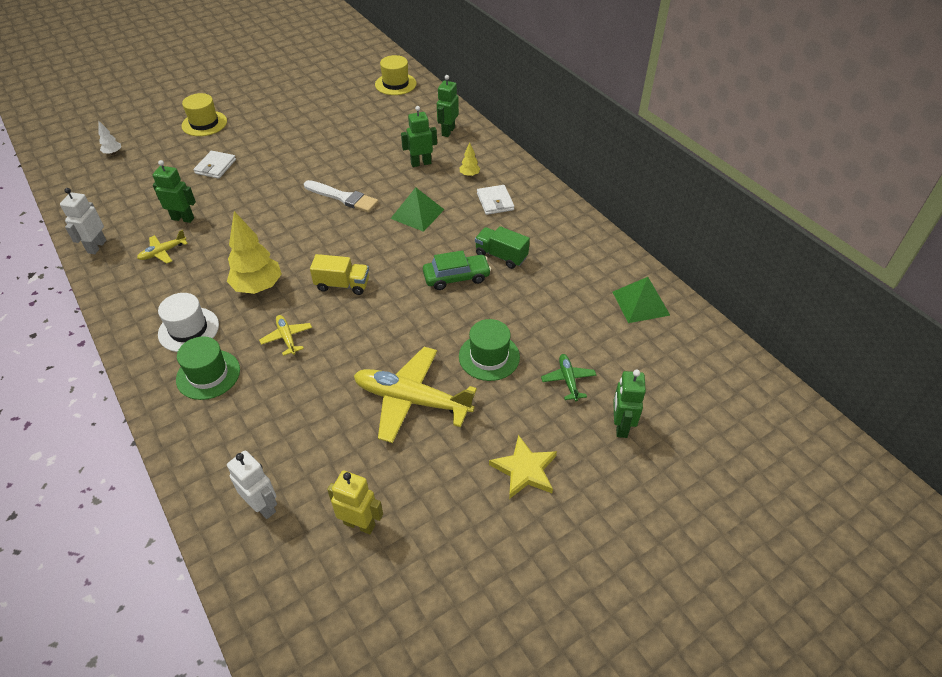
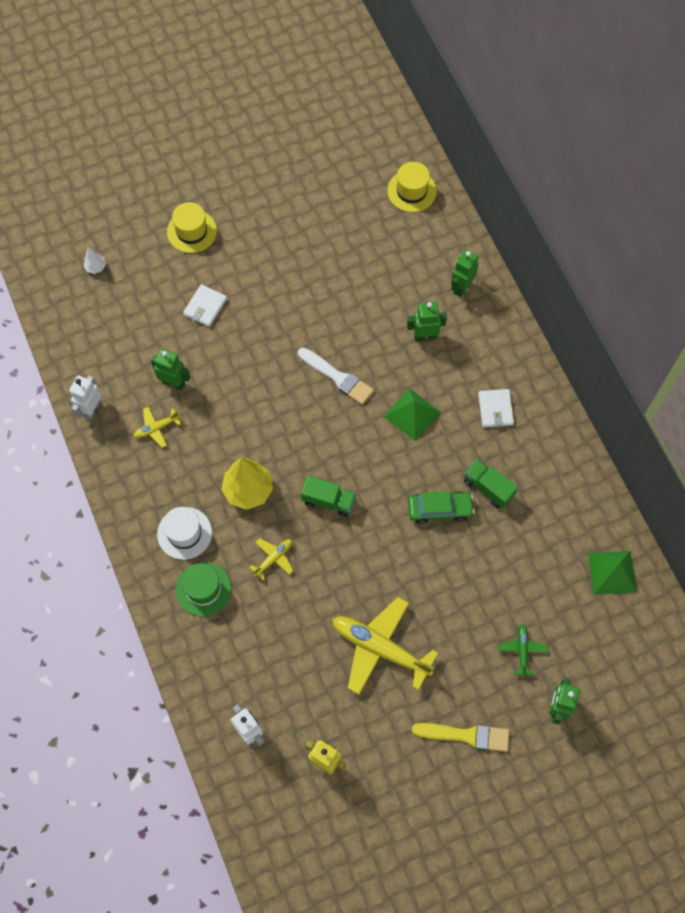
camera: 10 degrees right, 20 degrees up
(287, 338) = (274, 558): yellow plane -> yellow plane turned 60 degrees clockwise
(342, 285) = (328, 501): yellow truck -> green truck
(469, 175) = (475, 363): yellow tree -> none
(489, 357) = (455, 612): green hat -> none
(524, 470) = (465, 735): yellow star -> yellow brush

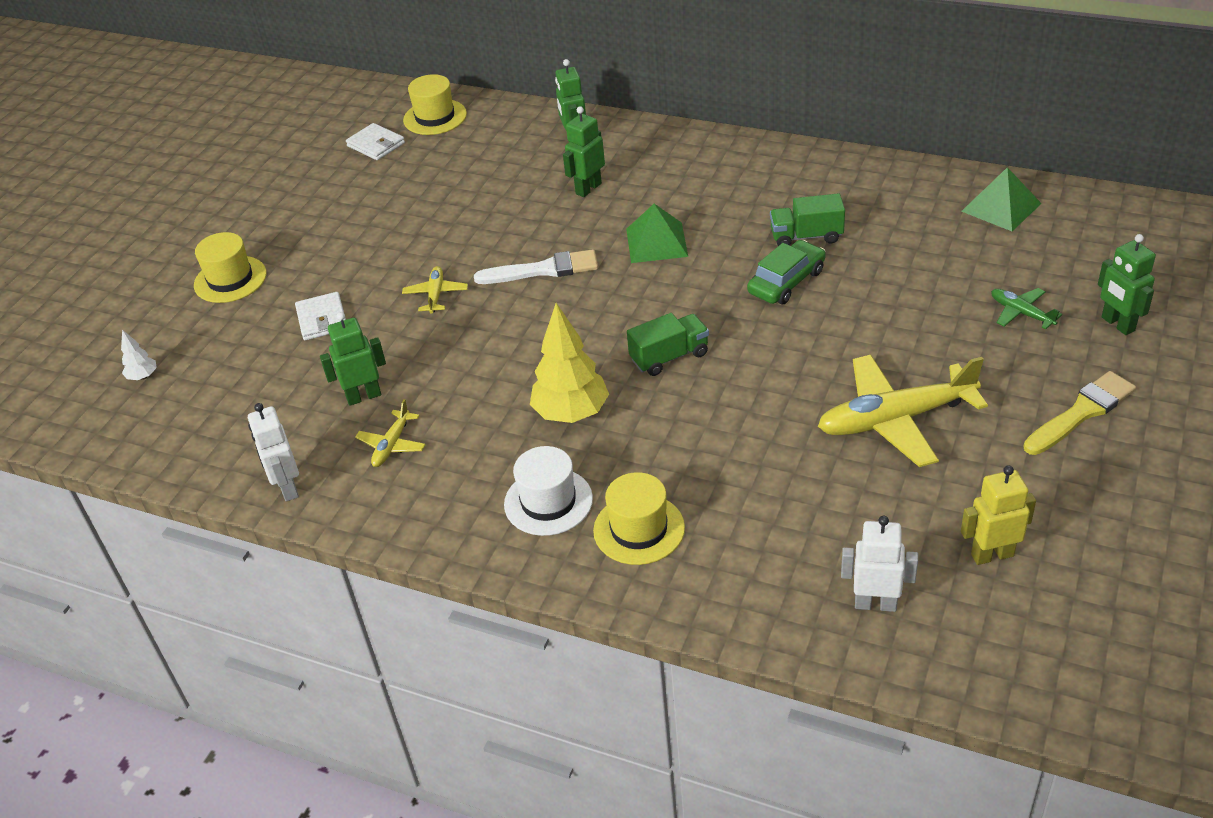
camera: 40 degrees left, 25 degrees down
(203, 589) = (639, 529): green hat -> yellow hat
(274, 558) = (679, 442): yellow plane -> yellow plane (436, 295)
(495, 409) = (728, 187): white wallet -> white wallet (376, 145)

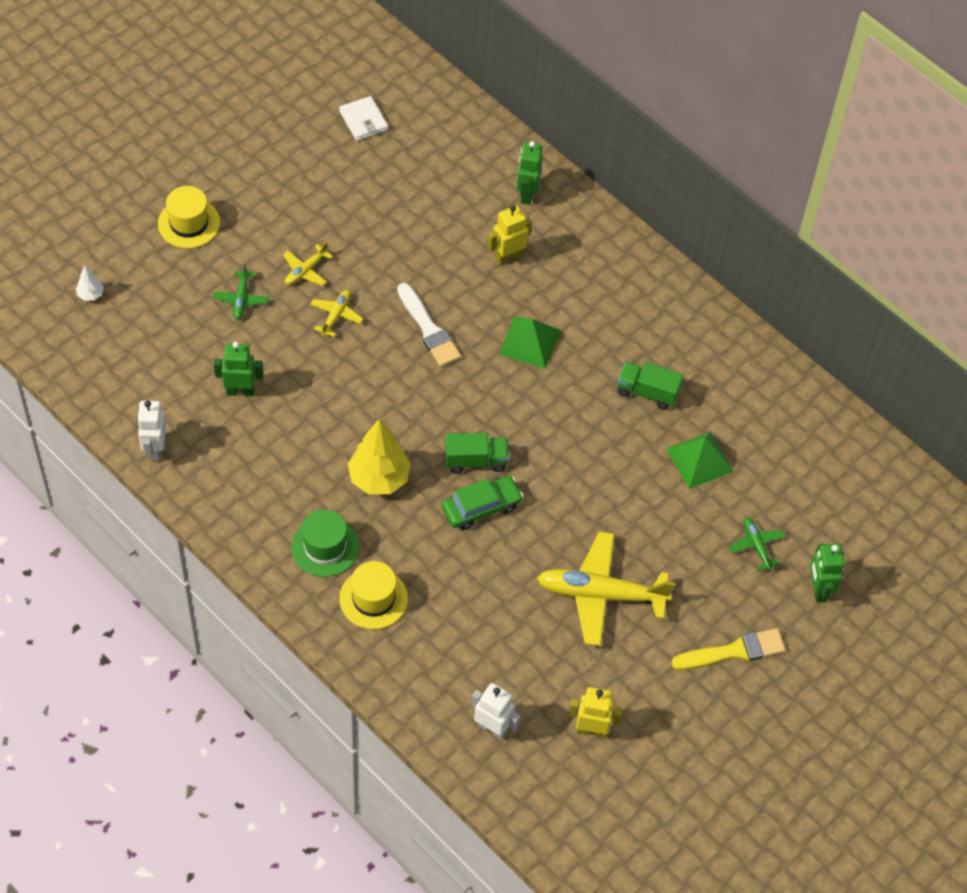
camera: 15 degrees right, 15 degrees up
(322, 319) = (241, 299): white wallet -> green plane
(392, 445) = (241, 446): yellow plane -> yellow plane (305, 271)
(435, 117) = (426, 109): yellow hat -> none
(543, 270) = (428, 329): white brush -> white brush turned 45 degrees clockwise
(548, 501) = (325, 547): white hat -> green hat
(588, 188) = (508, 257): green robot -> yellow robot
(786, 282) = (604, 431): green car -> green car (481, 507)
(1001, 207) = (817, 436): green pyramid -> green pyramid (699, 460)

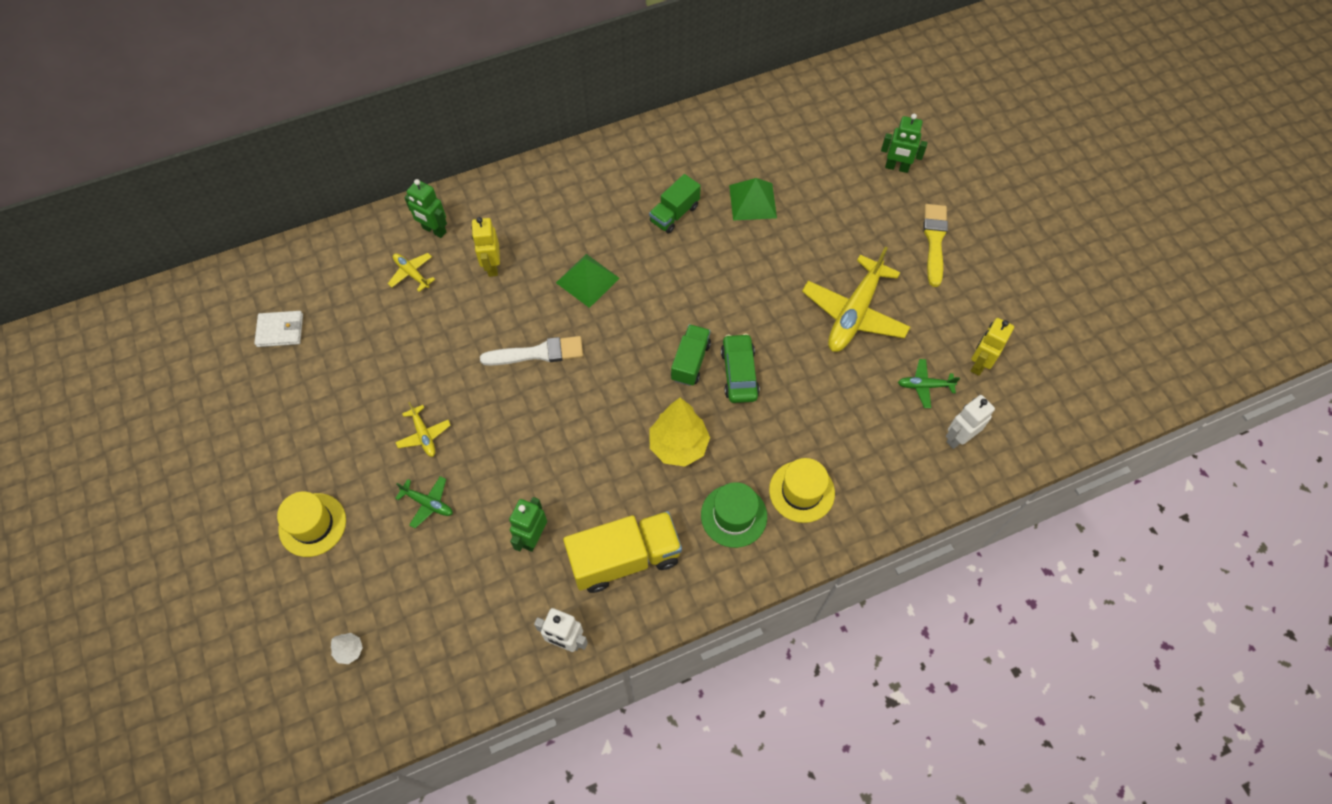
camera: 65 degrees left, 5 degrees up
(248, 470) = (624, 558): none -> yellow truck
(336, 315) = (487, 425): yellow plane -> yellow plane (411, 273)
(756, 545) = (844, 192): green plane -> green plane (924, 386)

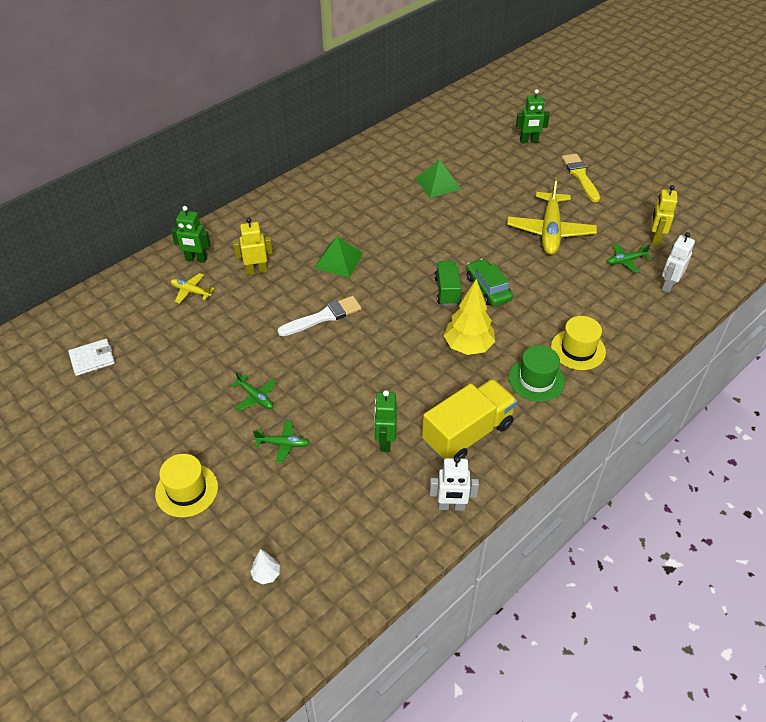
camera: 20 degrees left, 15 degrees down
(424, 435) = (255, 397): yellow plane -> green plane
(492, 266) = (256, 270): yellow robot -> yellow robot turned 105 degrees clockwise
(674, 214) = (383, 204): green truck -> none

